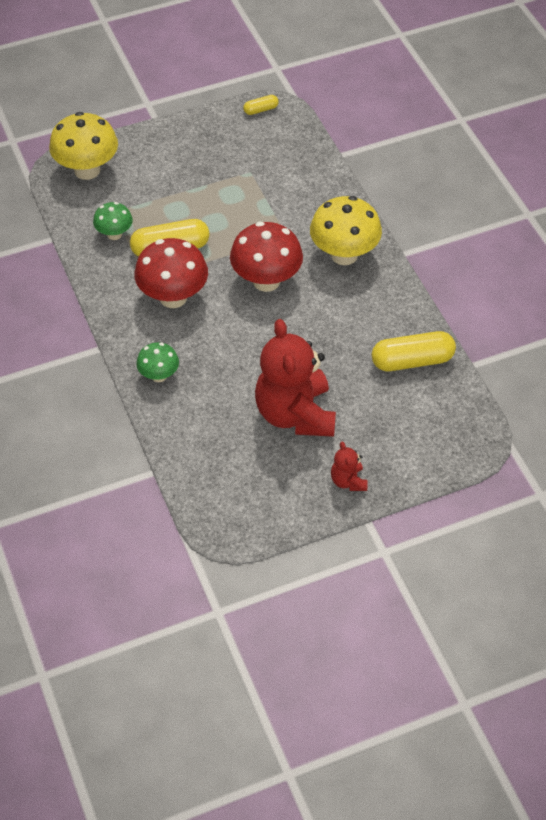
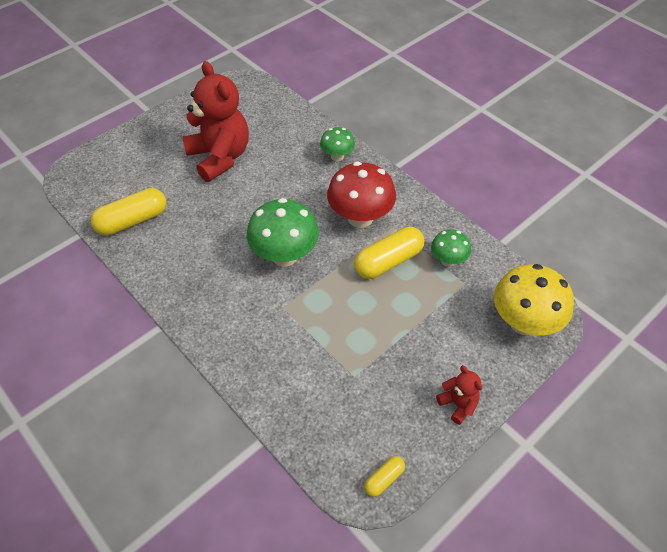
camera: 160 degrees right, 0 degrees up
(266, 281) = (285, 255): red mushroom -> green mushroom
(344, 255) = (219, 304): yellow mushroom -> none
(348, 481) = (167, 126): red teddy bear -> red teddy bear (458, 404)

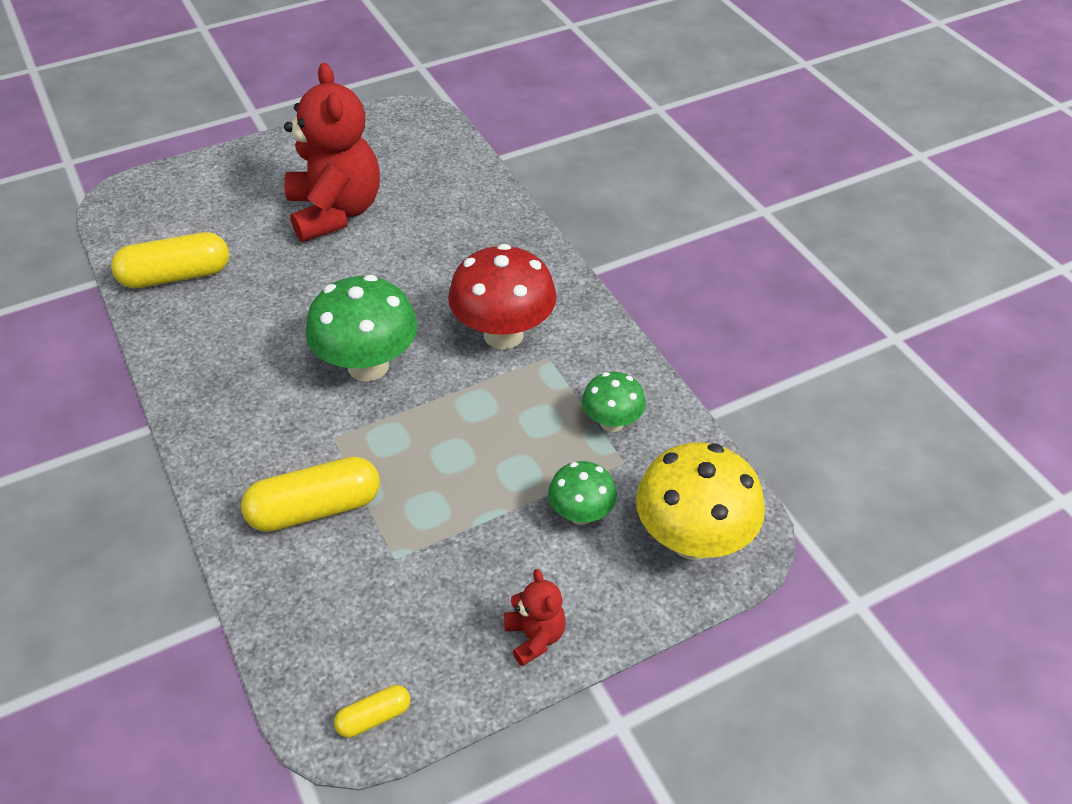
camera: 15 degrees right, 5 degrees down
(337, 156) = (507, 241): green mushroom -> green mushroom (581, 514)
(388, 261) = (518, 405): yellow capsule -> yellow capsule (315, 509)

